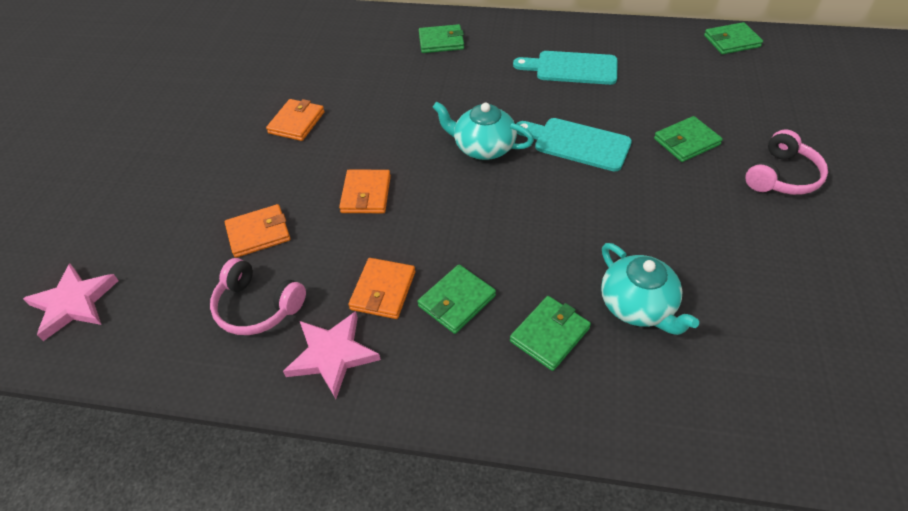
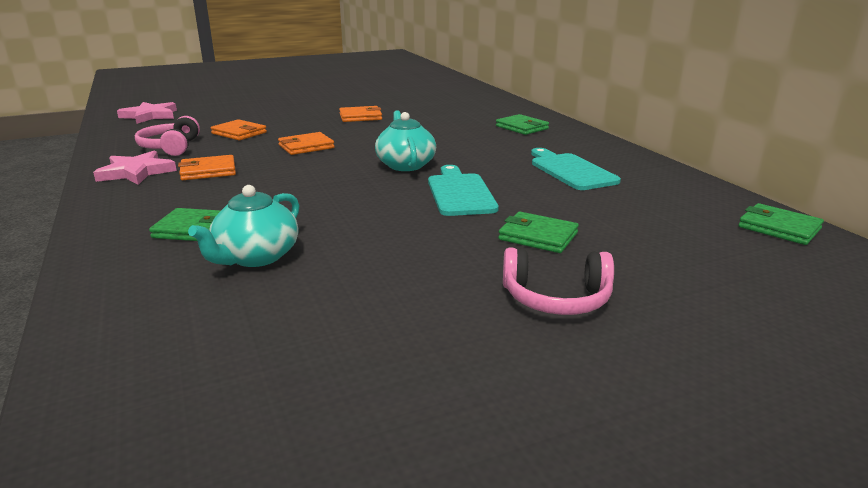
camera: 55 degrees right, 25 degrees down
(457, 301) = (212, 193): green wallet -> none

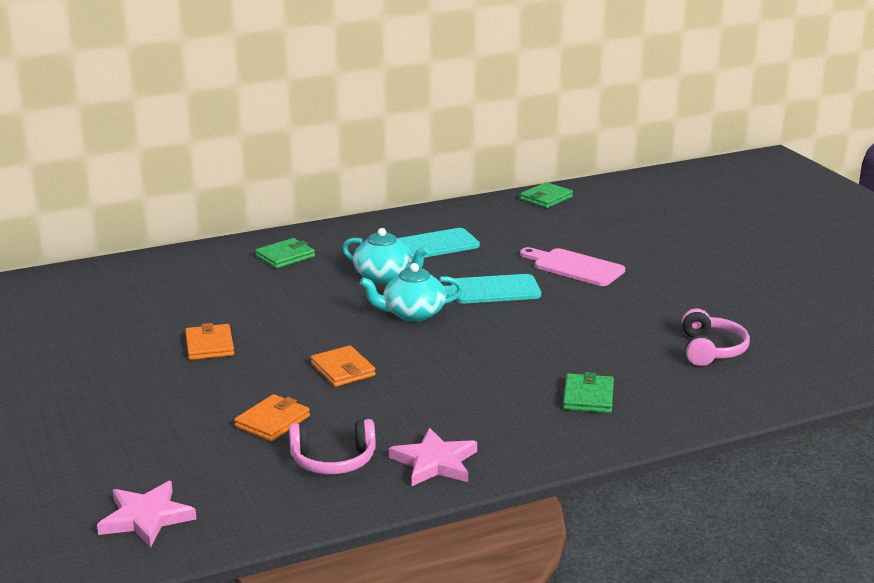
camera: 90 degrees left, 0 degrees up
(208, 171) = (431, 417): orange wallet -> none
(256, 257) = (633, 363): turquoise teapot -> turquoise teapot (384, 276)
(538, 236) = (574, 267): green wallet -> pink cutting board
(556, 298) = (662, 268): pink headphones -> pink headphones (711, 350)

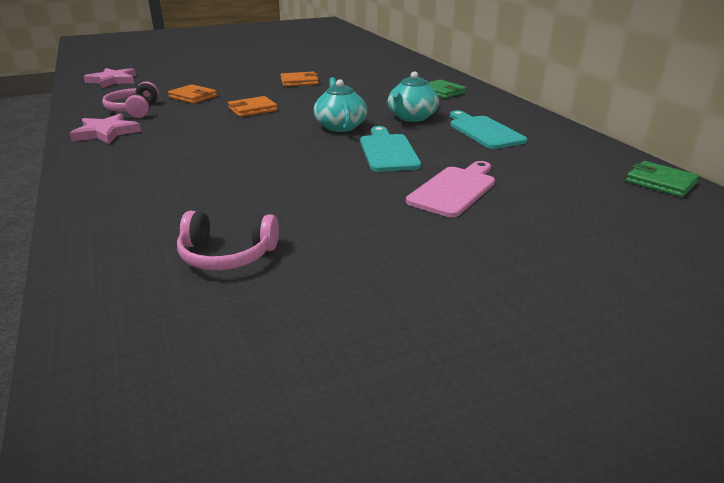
camera: 90 degrees right, 5 degrees up
(588, 397) = (161, 183): green wallet -> none

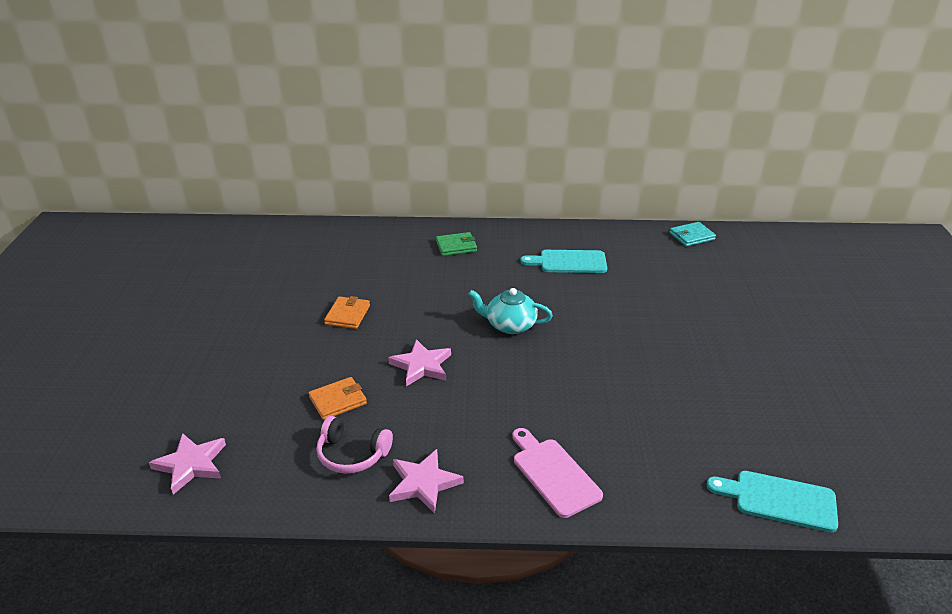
camera: 65 degrees left, 5 degrees up
(227, 255) = (734, 436): pink headphones -> none
(252, 109) = (421, 365): orange wallet -> pink star
(388, 151) = (585, 318): turquoise cutting board -> turquoise cutting board (779, 500)
(411, 117) = (513, 283): turquoise teapot -> none
(454, 189) = (670, 312): pink cutting board -> pink cutting board (553, 473)
(660, 182) = (692, 236): green wallet -> turquoise wallet

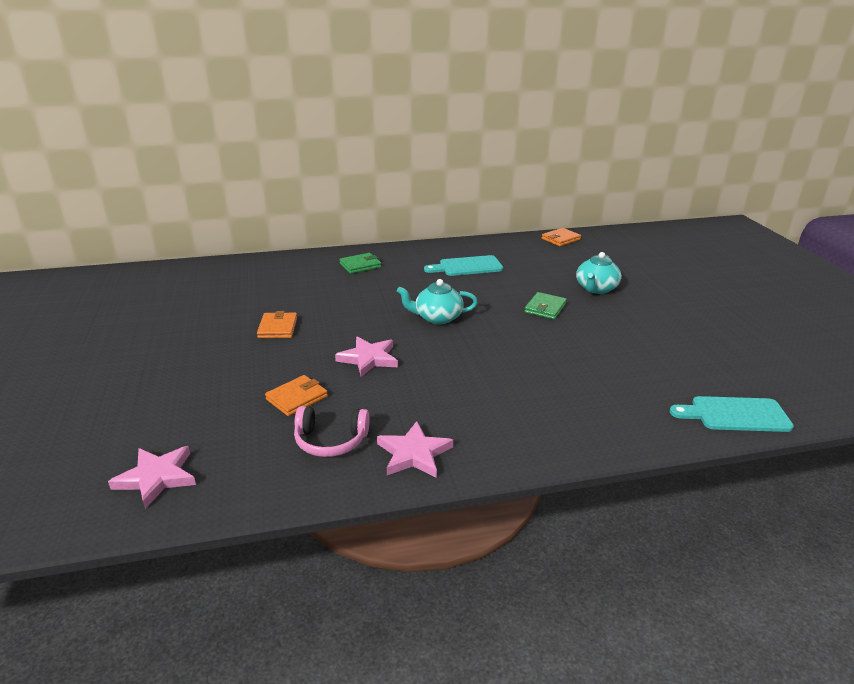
camera: 15 degrees left, 5 degrees down
(553, 473) = (533, 426): pink cutting board -> none
(631, 329) = (545, 308): none -> green wallet
(692, 236) = (560, 239): turquoise wallet -> orange wallet
(701, 311) = (596, 288): none -> turquoise teapot

